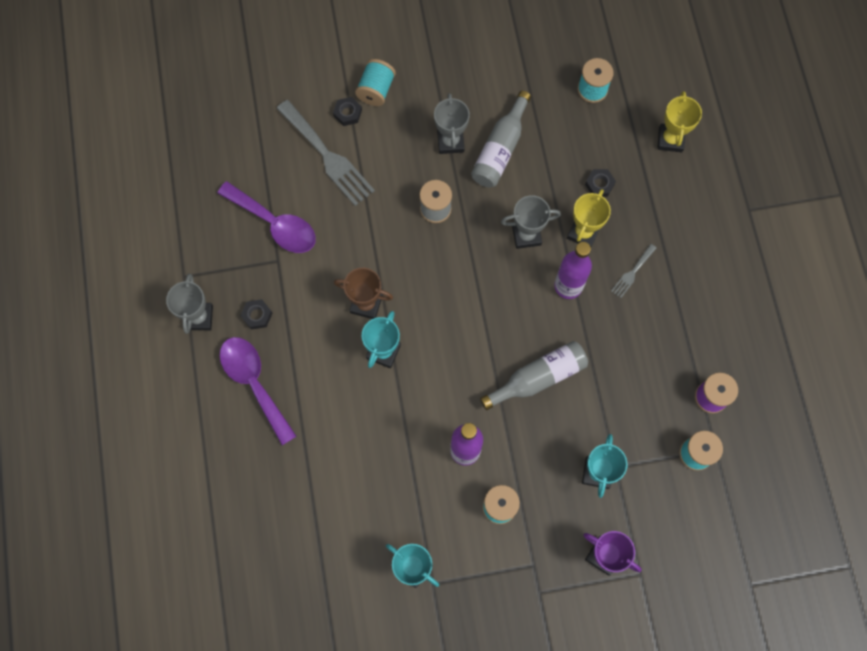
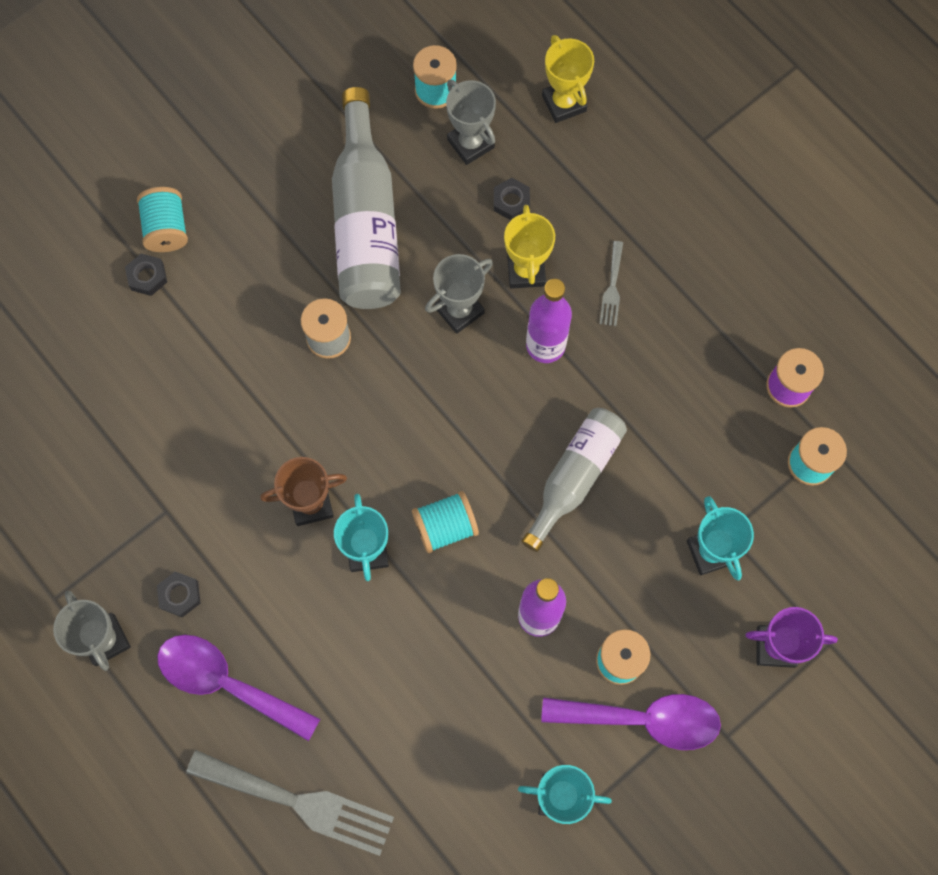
camera: 30 degrees left, 0 degrees up
(275, 224) = (135, 466): purple spoon -> purple spoon (643, 719)
(328, 156) = (153, 345): grey fork -> grey fork (299, 803)
(439, 363) = (445, 527): none -> turquoise spool
(450, 142) = (299, 245): grey trophy -> grey trophy (470, 143)
(500, 149) = (366, 221): grey bottle -> grey bottle, size x1.52

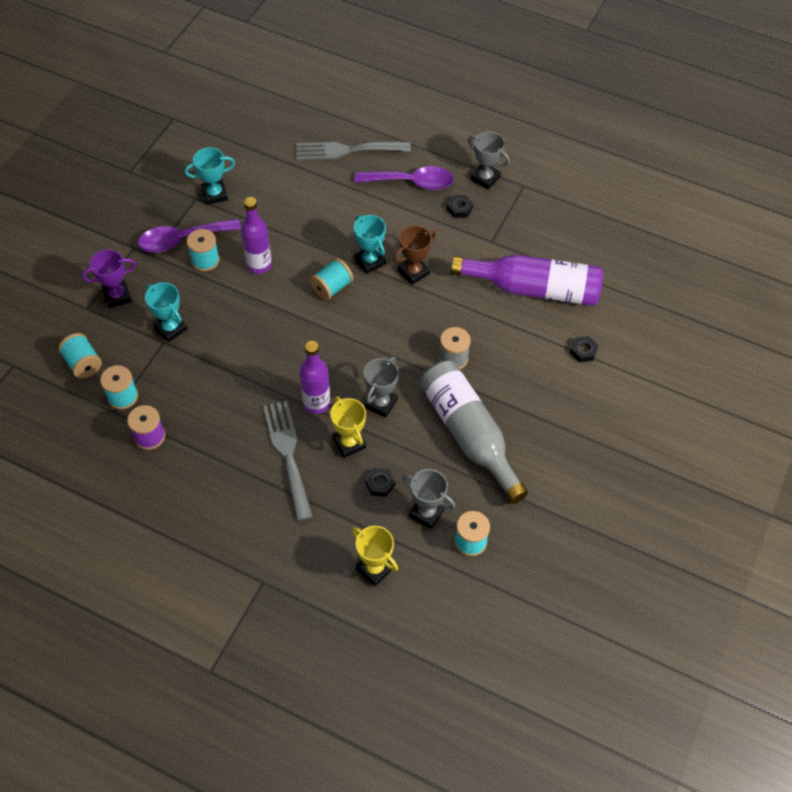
camera: 155 degrees right, 15 degrees down
(153, 402) = (534, 289): none -> purple bottle
(167, 229) = (590, 382): turquoise spool -> turquoise spool (83, 363)
(574, 477) = (267, 338): grey bottle -> none
(612, 288) = (287, 454): grey fork -> grey fork, size x2.11

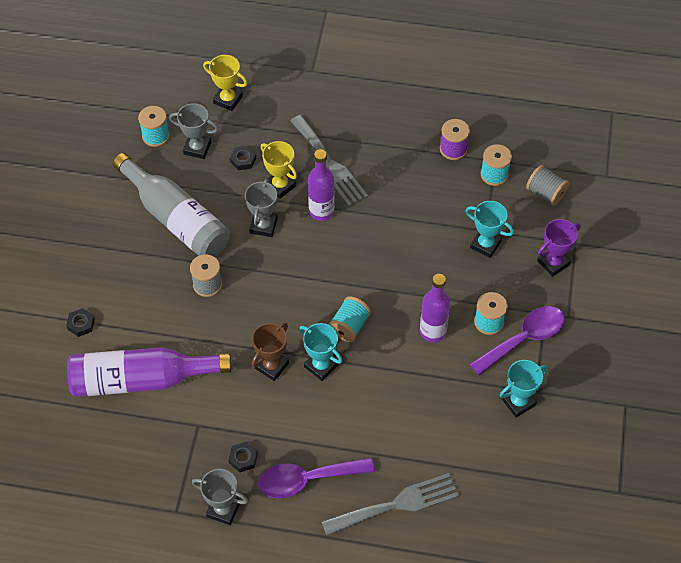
camera: 165 degrees right, 0 degrees up
(83, 363) = (545, 193): turquoise spool -> grey spool

